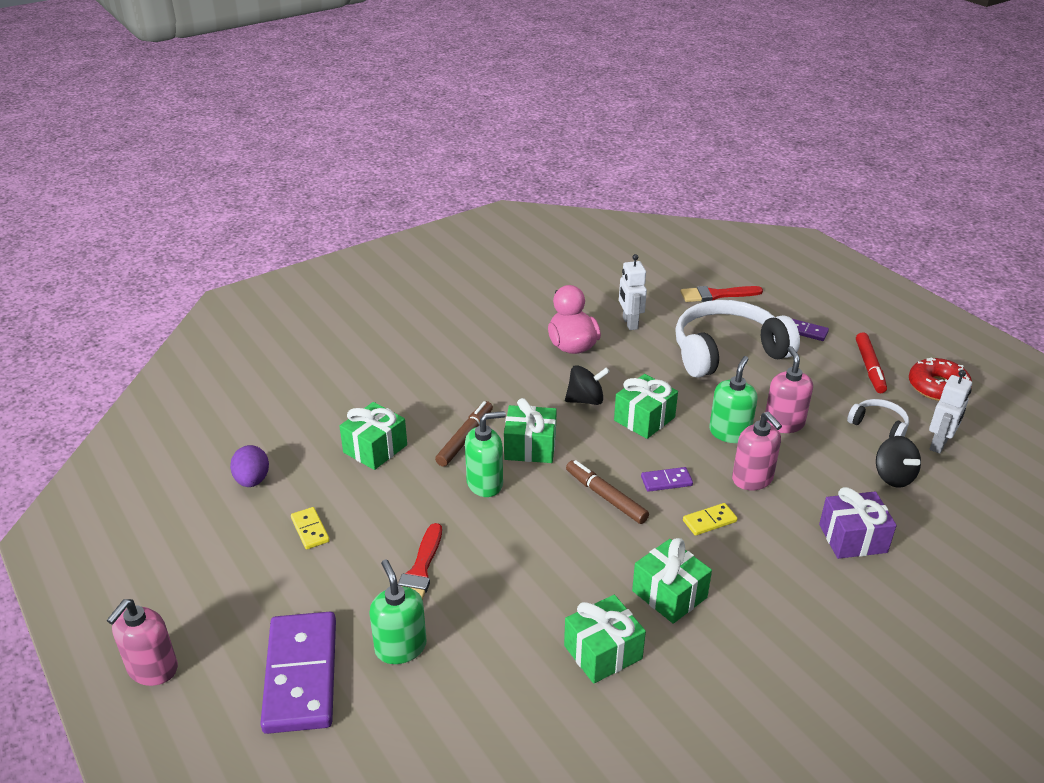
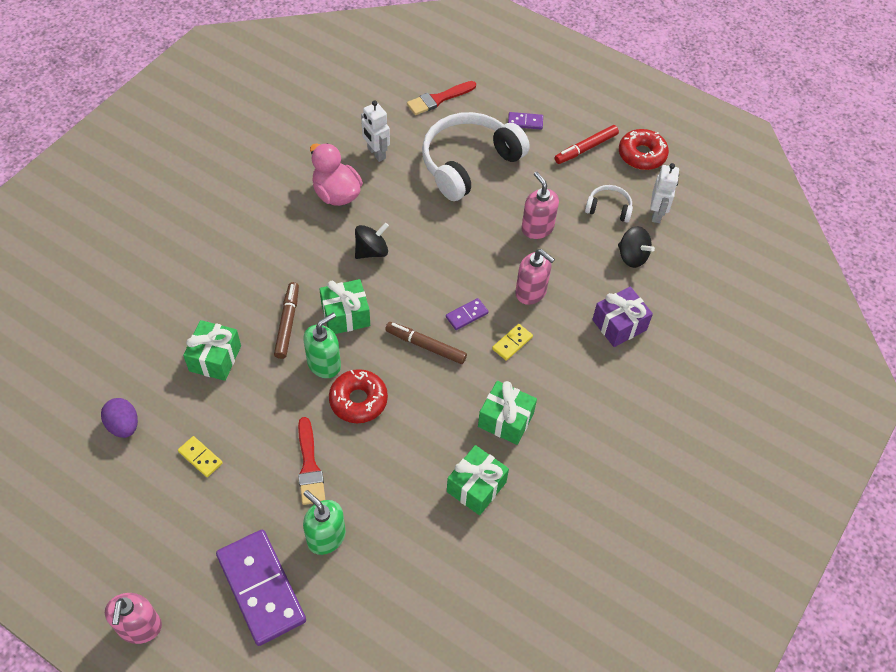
camera: 25 degrees left, 20 degrees up
(505, 526) = (358, 400): none -> red donut
(644, 419) = (427, 257): green gift -> none
(729, 433) = (499, 250): green soap dispenser -> none
(869, 368) = (586, 148): red marker -> red marker turned 75 degrees clockwise

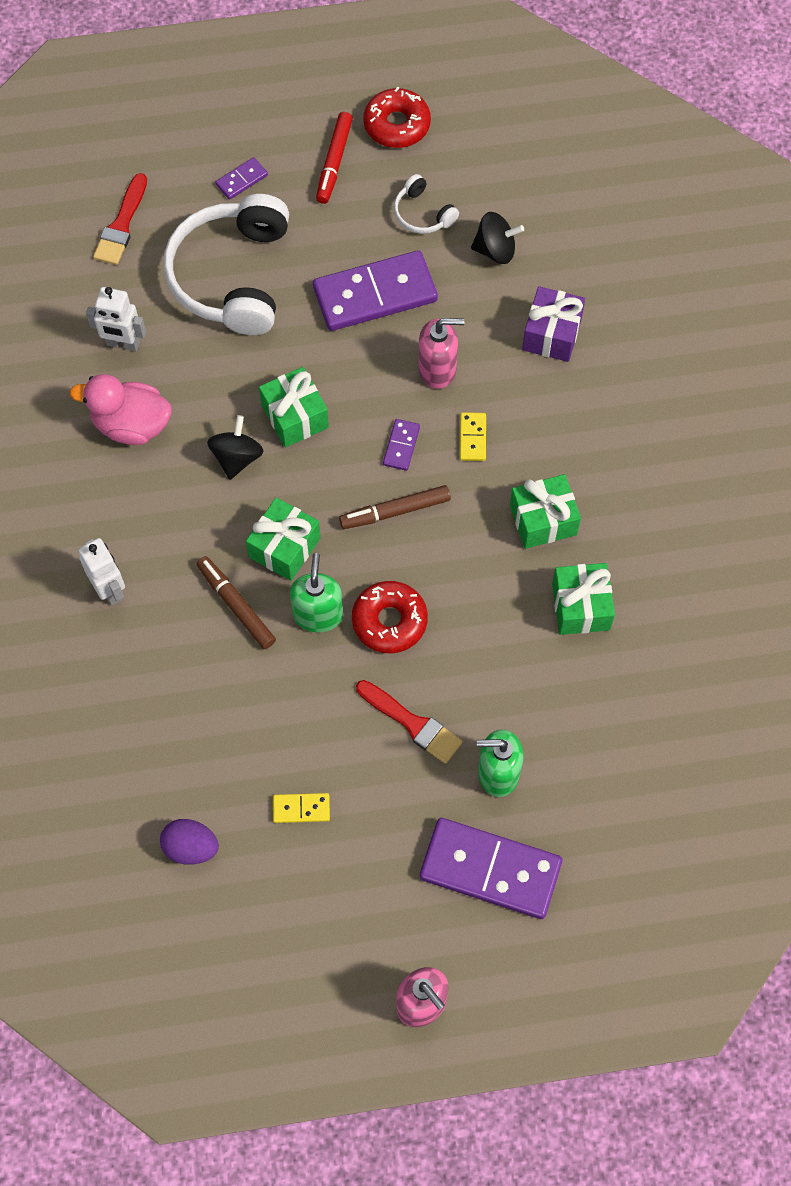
camera: 40 degrees left, 10 degrees up
(215, 358) = (204, 703): green gift -> green gift (295, 416)
(537, 228) = (375, 294): pink soap dispenser -> purple domino
(608, 208) = (422, 214): white headphones -> white headphones turned 105 degrees counterclockwise
(657, 214) = (474, 182): white robot -> white robot (110, 589)

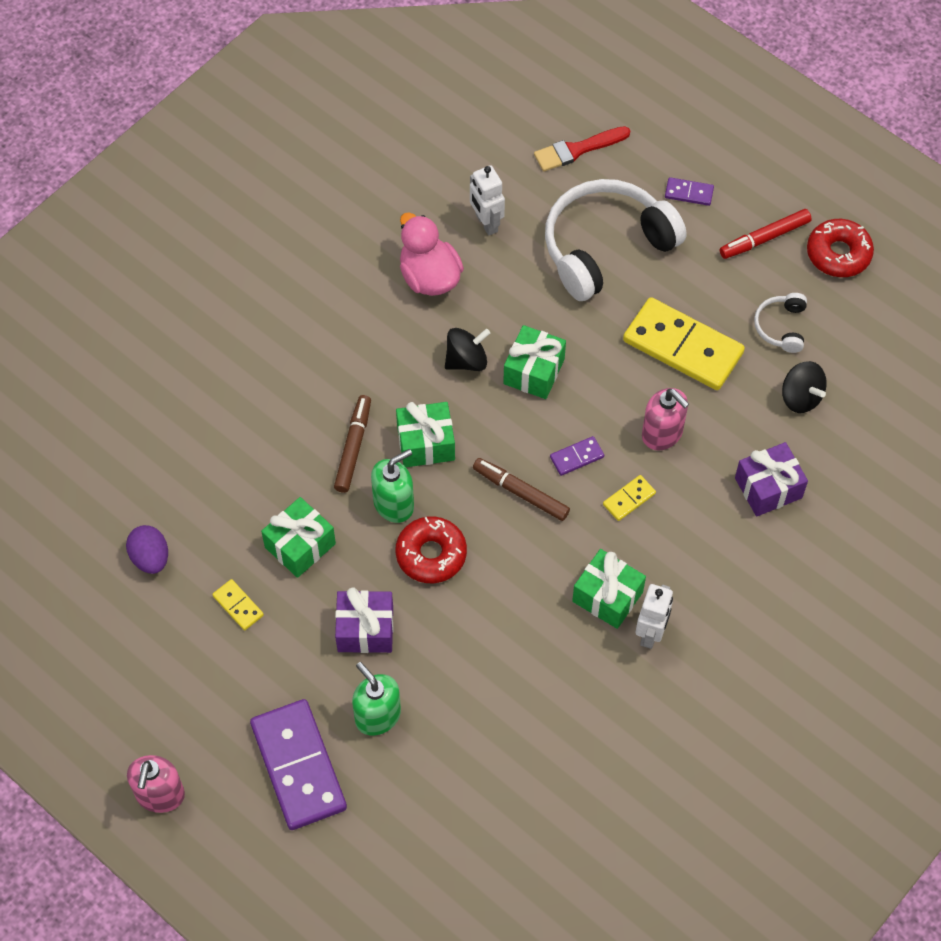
camera: 50 degrees right, 5 degrees down
(110, 589) = (294, 361): white robot -> white robot (651, 633)
(375, 294) = (683, 347): purple domino -> yellow domino
(412, 723) = (365, 629): red brush -> purple gift
(580, 606) = (561, 675): green gift -> green gift (300, 545)

